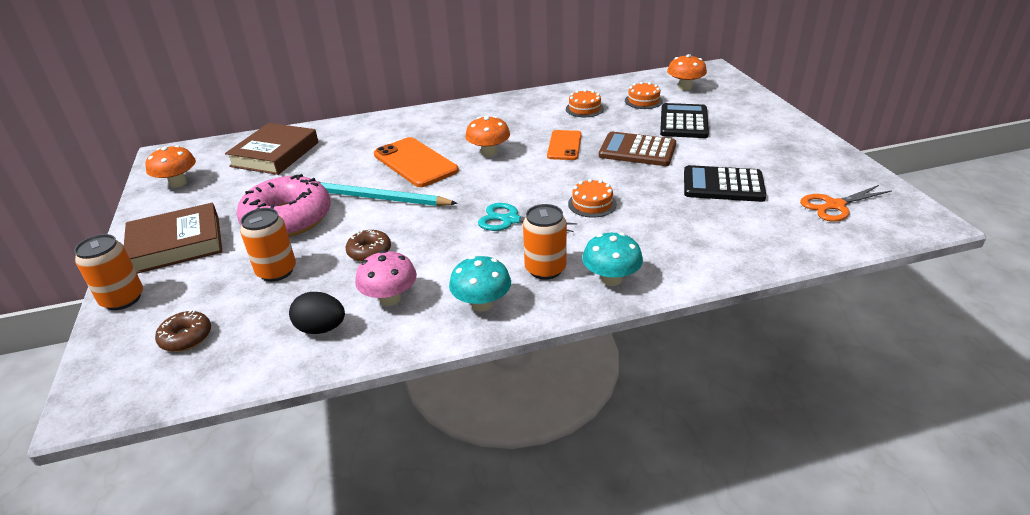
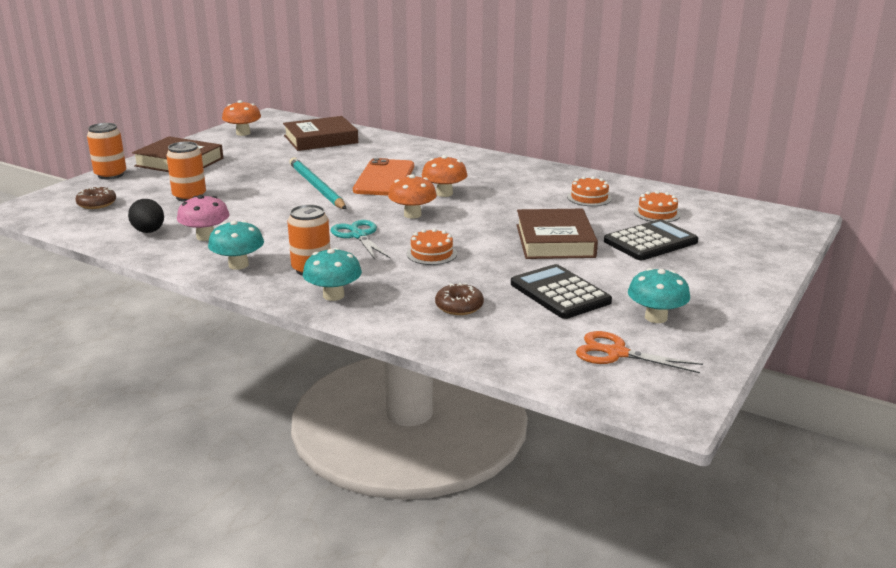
camera: 45 degrees right, 10 degrees down
(288, 219) = (250, 175): pink donut -> none
(369, 251) = (249, 211): brown donut -> brown donut (459, 306)
(564, 145) = (507, 213): orange phone -> none
(637, 150) = (555, 241): brown calculator -> brown book
(685, 87) = (727, 220): orange mushroom -> orange mushroom (412, 215)
(797, 170) = (656, 317): none -> turquoise mushroom

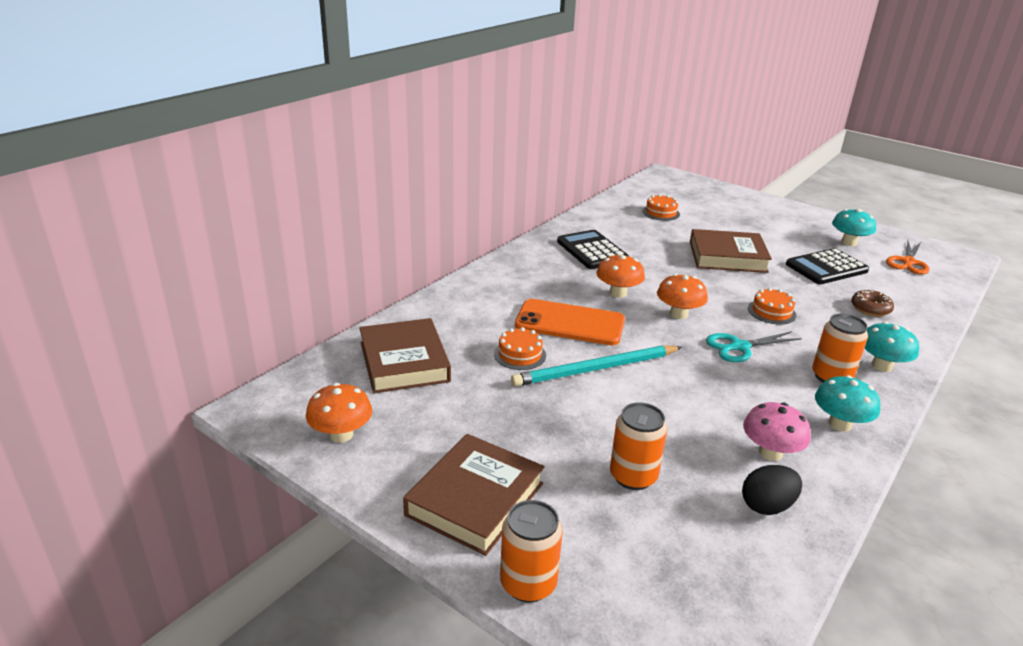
camera: 85 degrees left, 5 degrees up
(97, 204) = (669, 581): brown donut -> none
(589, 198) = (627, 231): orange cake -> orange cake (520, 354)
(650, 242) = (719, 224): black calculator -> black calculator (592, 251)

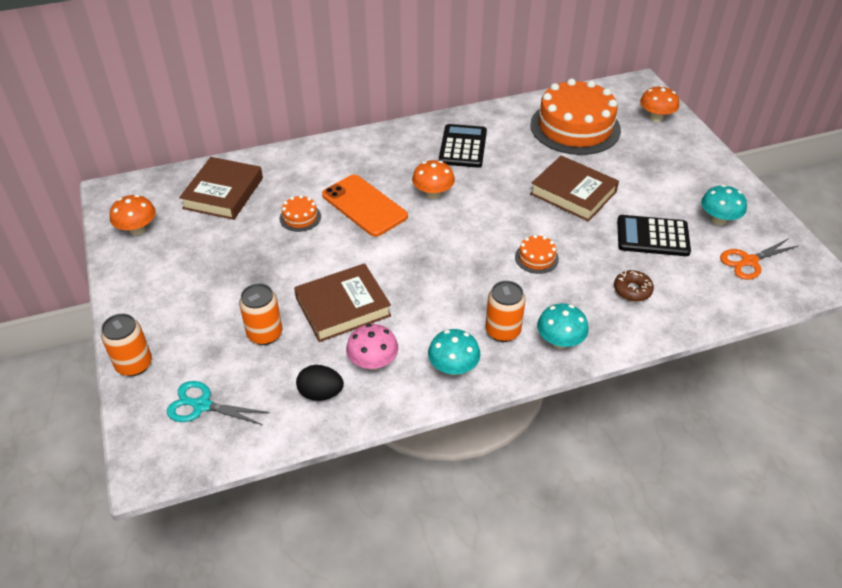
camera: 35 degrees right, 15 degrees up
(475, 499) = (162, 303): brown book -> brown book (343, 307)
(595, 369) = (336, 249): turquoise pencil -> none
(661, 212) = (575, 127): orange cake -> orange cake, size x2.43
(678, 314) = (456, 230): orange mushroom -> orange mushroom (656, 117)
(739, 347) = (465, 276): turquoise scissors -> turquoise scissors (201, 405)

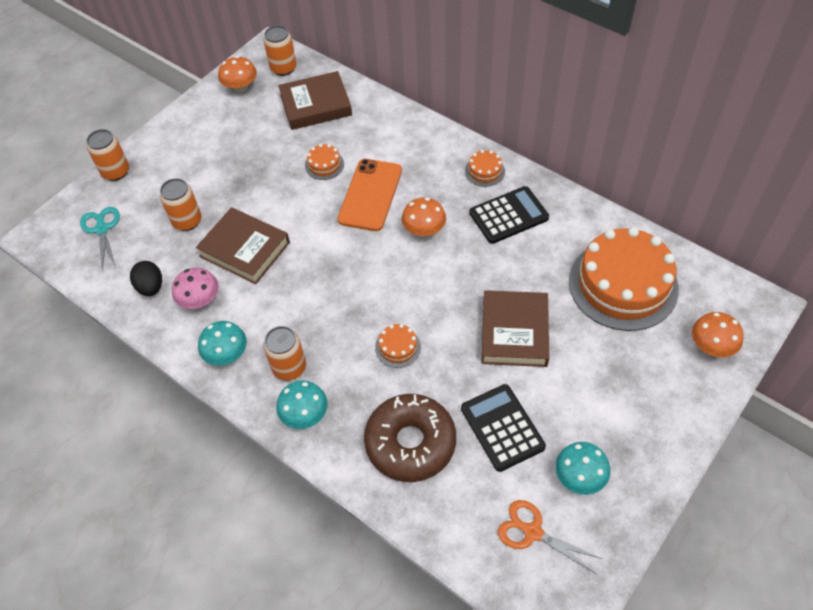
camera: 60 degrees right, 10 degrees up
(151, 193) = (283, 68): none -> orange can
(407, 138) = (485, 171): none -> orange cake
(632, 290) = (410, 443): brown donut -> brown donut, size x2.17

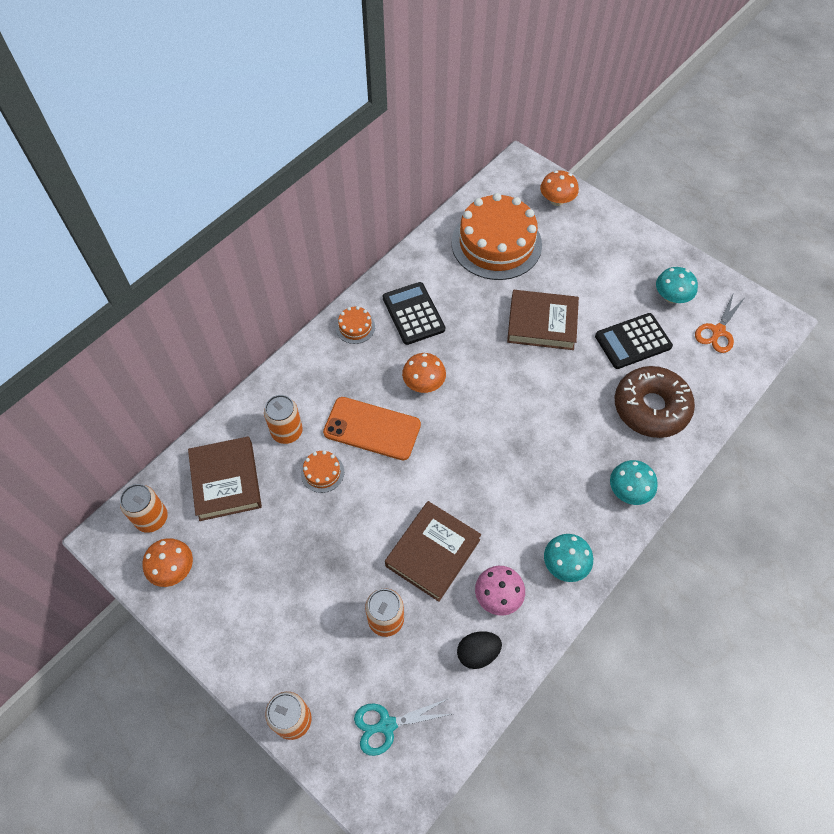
camera: 90 degrees left, 5 degrees up
(289, 367) = (579, 505): orange can -> orange can (287, 431)
(398, 347) = (557, 412): orange cake -> none

